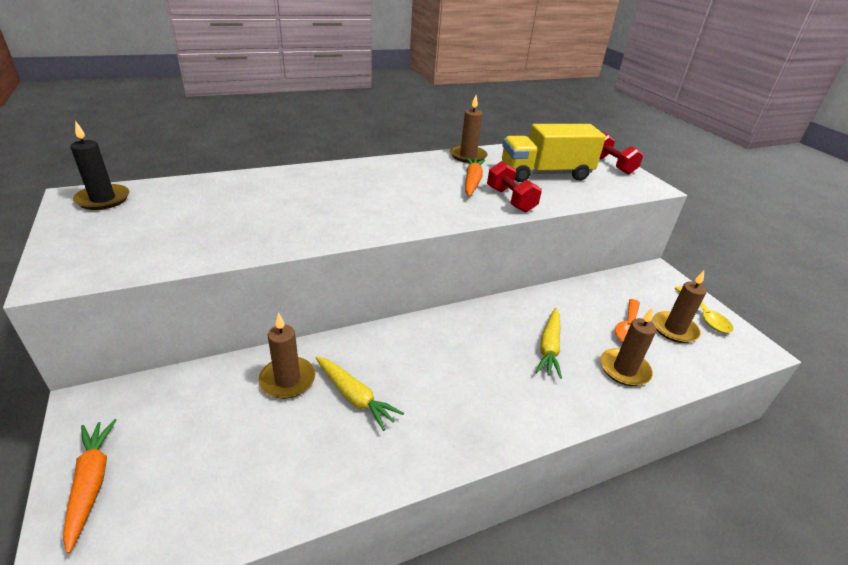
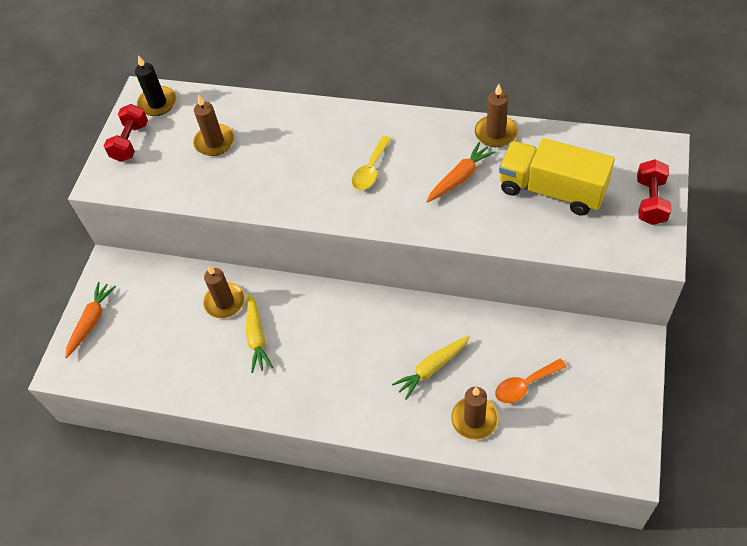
camera: 45 degrees right, 20 degrees up
(510, 200) = (471, 217): red dumbbell -> red dumbbell (130, 142)
(674, 329) = (569, 408): brown candle -> brown candle (214, 142)
(704, 316) = (620, 411): yellow spoon -> yellow spoon (370, 170)

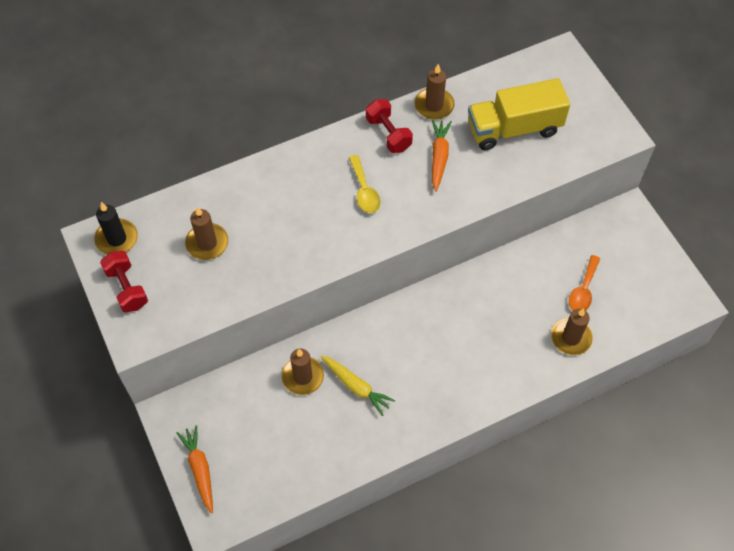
camera: 45 degrees left, 5 degrees up
(432, 368) = (510, 321): yellow carrot -> none
(650, 201) = (587, 98): red dumbbell -> red dumbbell (388, 134)

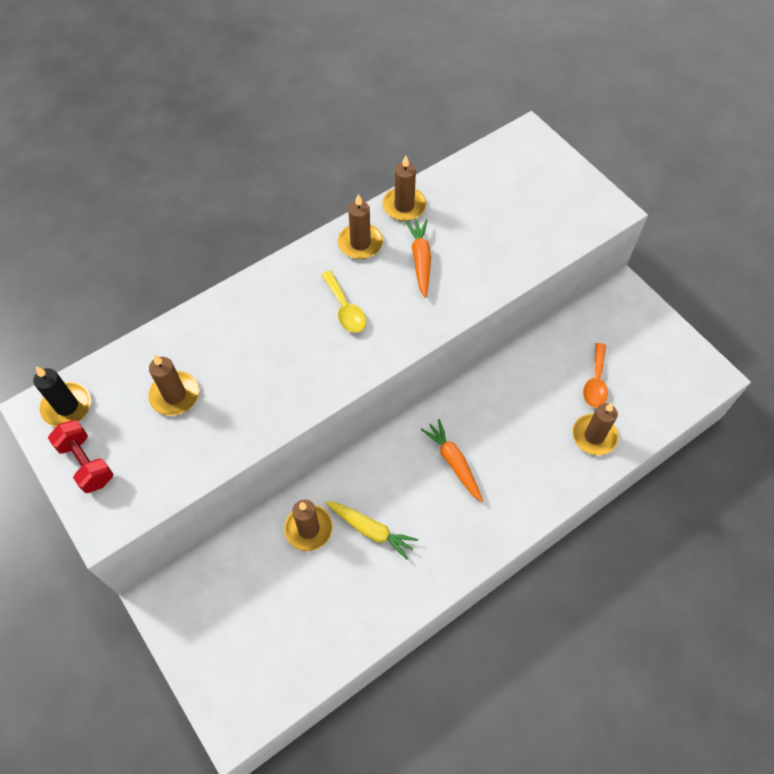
camera: 10 degrees left, 0 degrees up
(200, 469) = (207, 660): orange carrot -> orange carrot (453, 462)
(388, 134) = (360, 243): red dumbbell -> brown candle
(514, 128) = (495, 218): yellow truck -> none

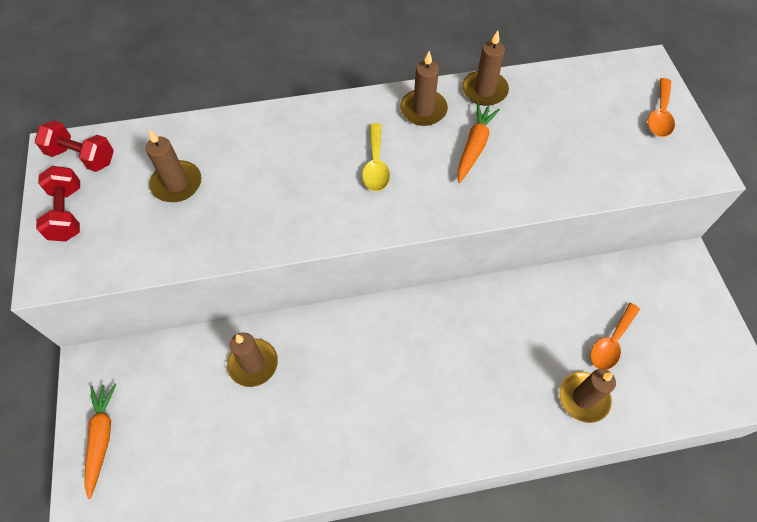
camera: 25 degrees right, 0 degrees up
(67, 406) = (82, 157): black candle -> red dumbbell
(371, 530) = (310, 392): yellow carrot -> none
(453, 462) = (423, 361): orange carrot -> orange carrot (101, 437)
(557, 176) = (659, 115): none -> orange spoon

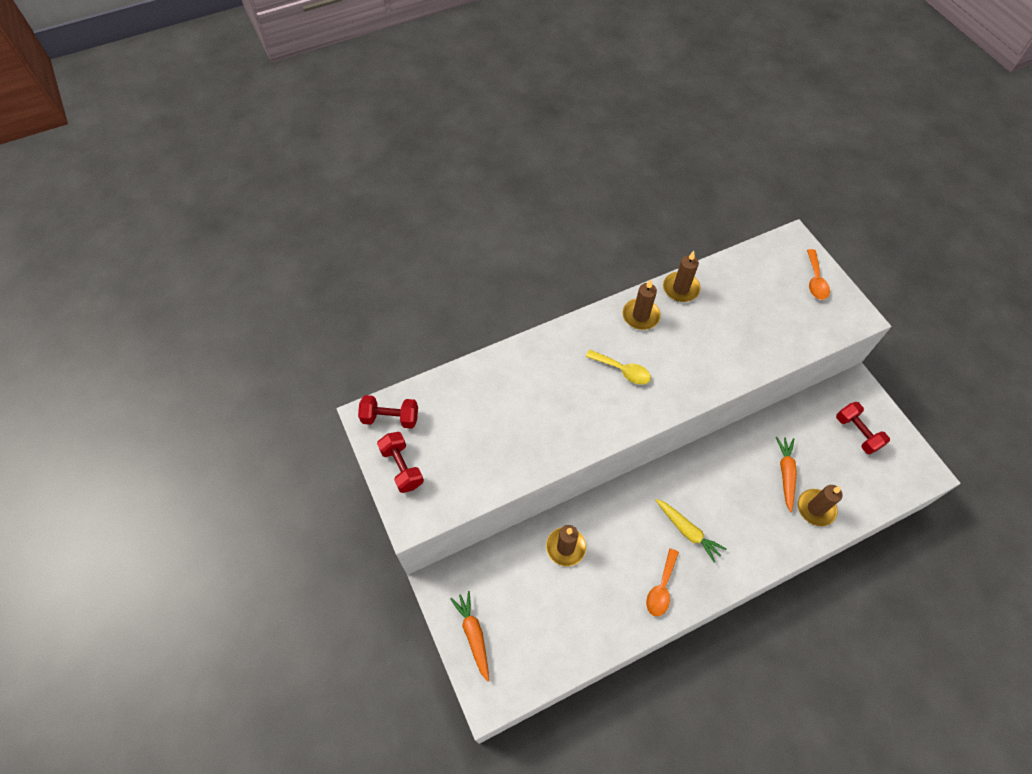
camera: 15 degrees left, 0 degrees up
(177, 184) = (477, 422): brown candle -> none
(375, 165) = (622, 370): yellow spoon -> yellow spoon turned 45 degrees counterclockwise
(408, 383) = (687, 531): none -> yellow carrot
(474, 146) = (690, 338): orange carrot -> orange carrot (785, 474)
(611, 342) = (822, 461): orange spoon -> orange spoon (661, 588)
(668, 319) = (857, 433): none -> red dumbbell

